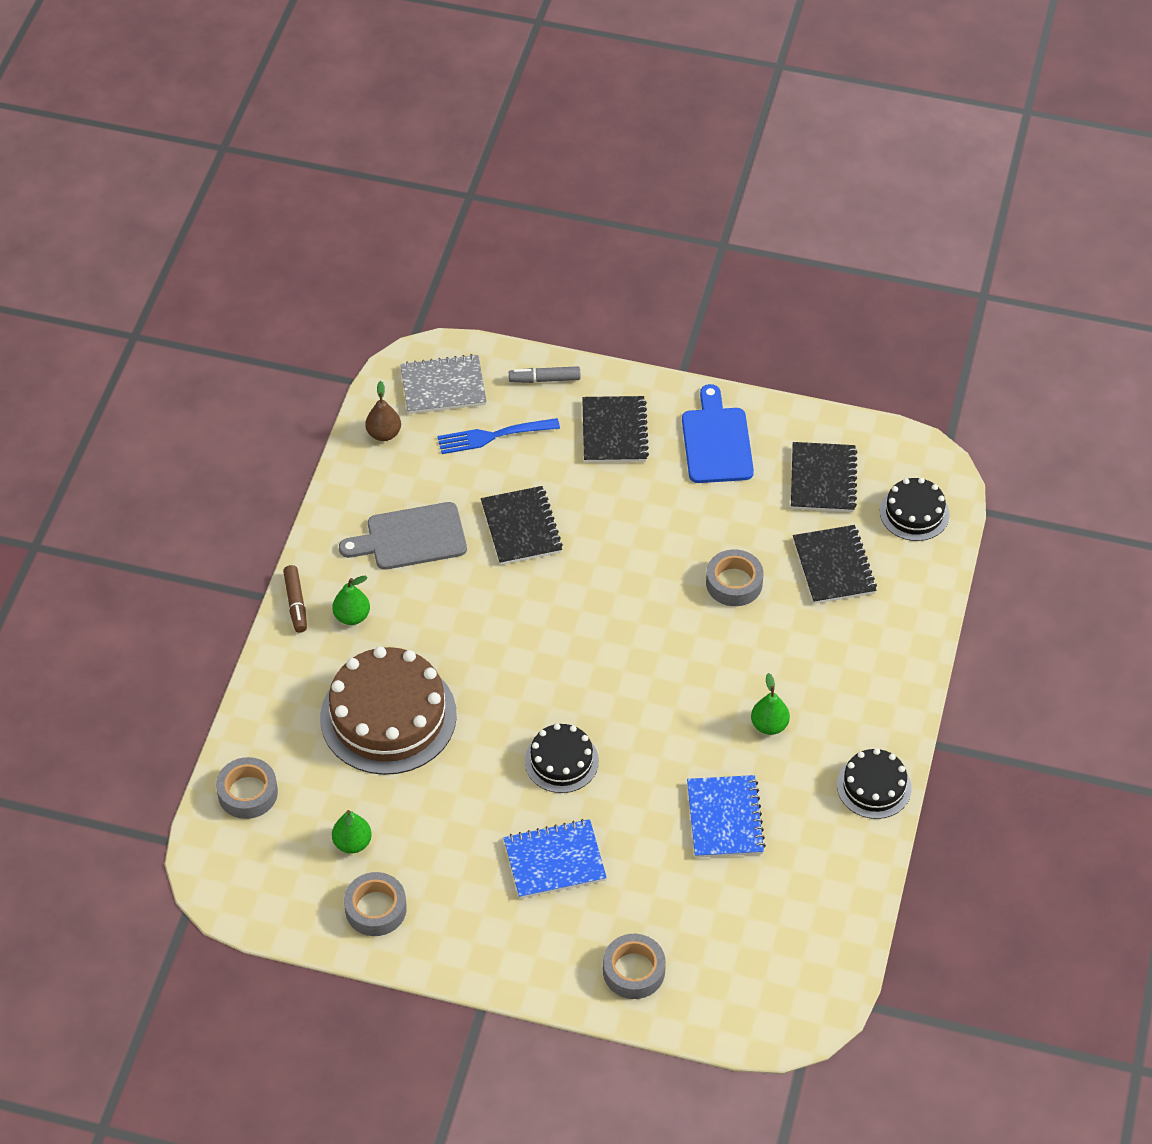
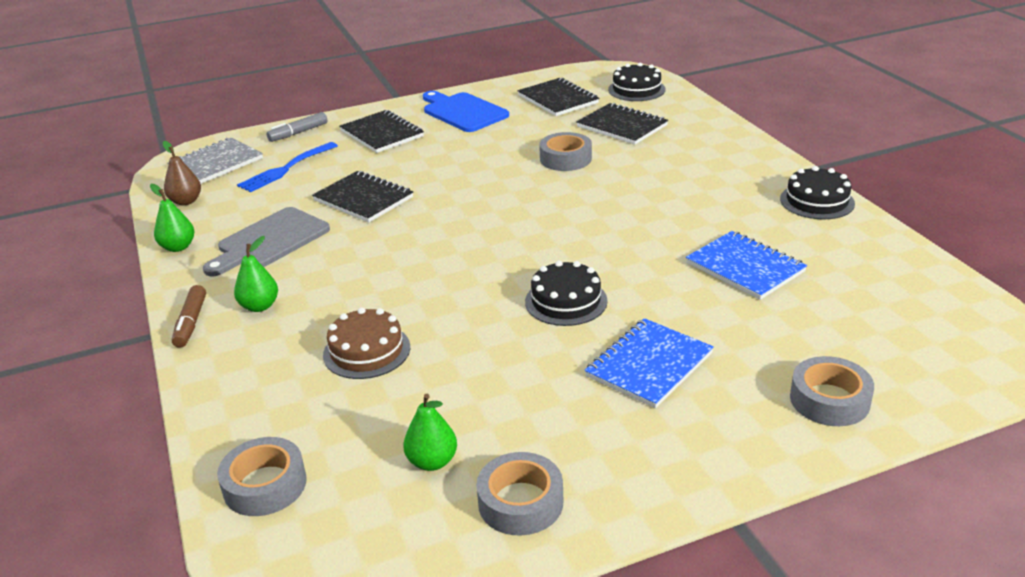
camera: 35 degrees left, 20 degrees down
(296, 603) = (191, 323): brown marker -> brown marker turned 45 degrees clockwise
(388, 716) = (366, 351): brown cake -> brown cake, size x0.54
(769, 725) = (696, 207): green pear -> green pear (178, 247)

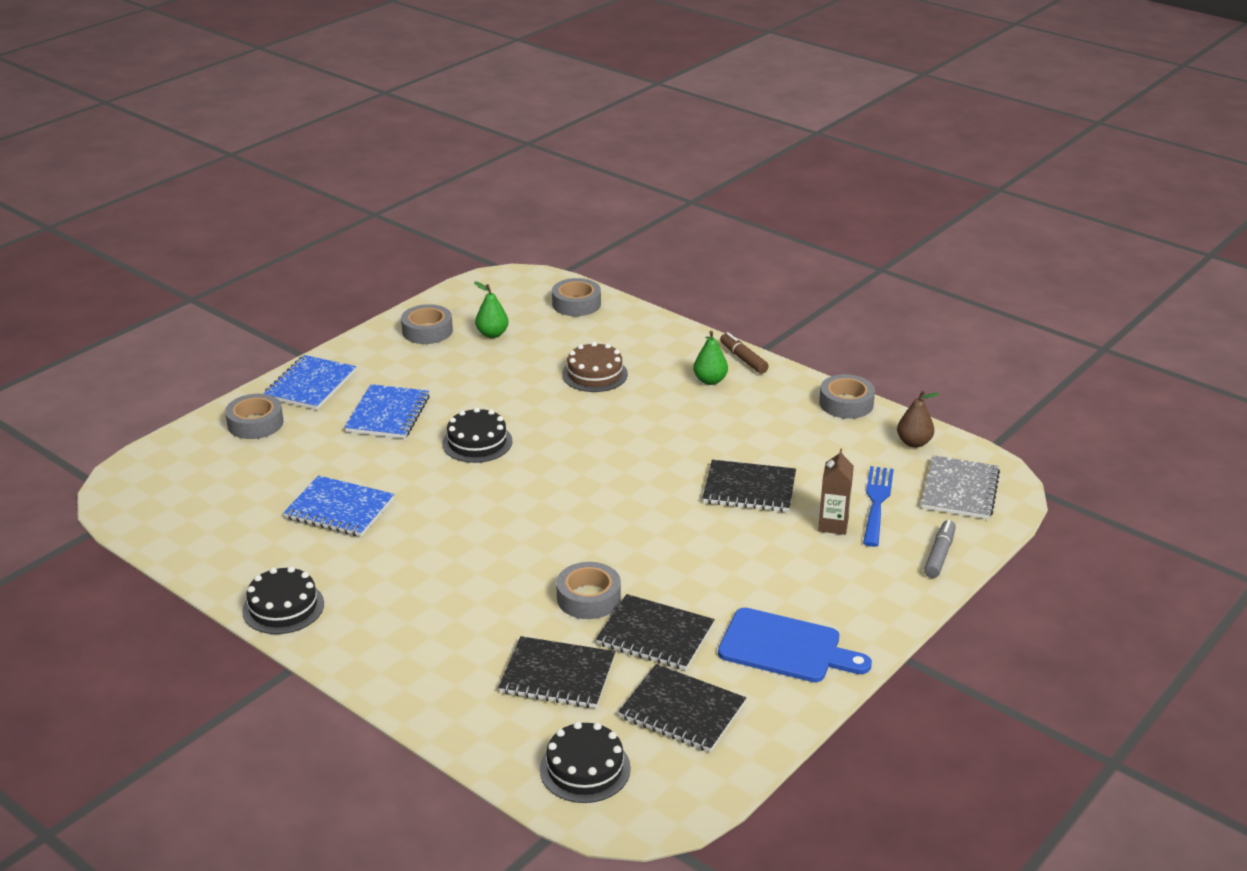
camera: 150 degrees right, 0 degrees up
(178, 247) = (846, 403): green pear -> grey tape
(269, 241) = (777, 427): grey cutting board -> none
(338, 163) = (833, 525): none -> brown carton
(382, 134) = (840, 580): black notebook -> black notebook (655, 635)
(739, 445) = (311, 385): none -> blue notebook

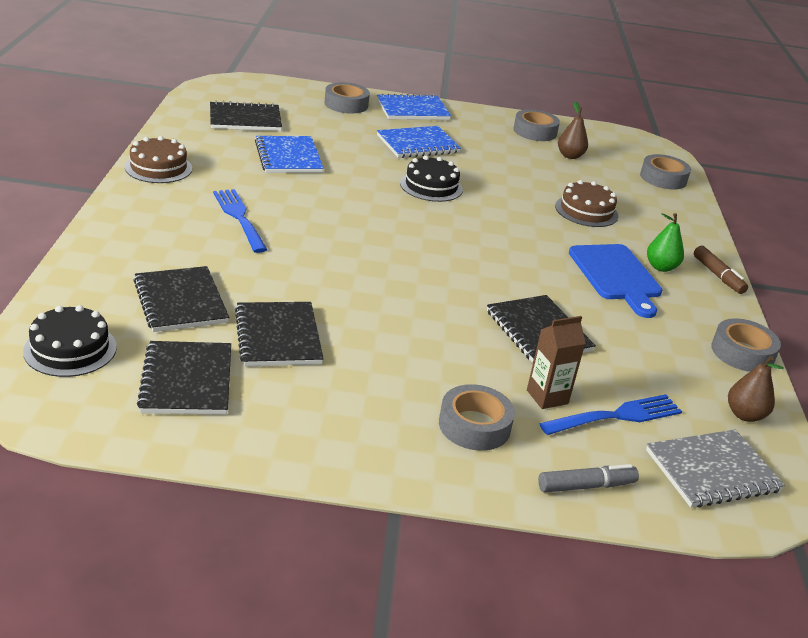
camera: 50 degrees right, 0 degrees up
(225, 507) = (245, 119): none -> black notebook
(283, 607) = (158, 168): black cake -> brown cake
(437, 586) = (240, 218): none -> blue fork
(492, 334) = (570, 156): green pear -> brown pear
(588, 598) = (294, 289): grey tape -> grey tape (474, 425)
(743, 359) = (718, 276): brown marker -> brown marker turned 135 degrees clockwise
(786, 647) = (331, 418): blue cutting board -> blue cutting board (616, 276)

